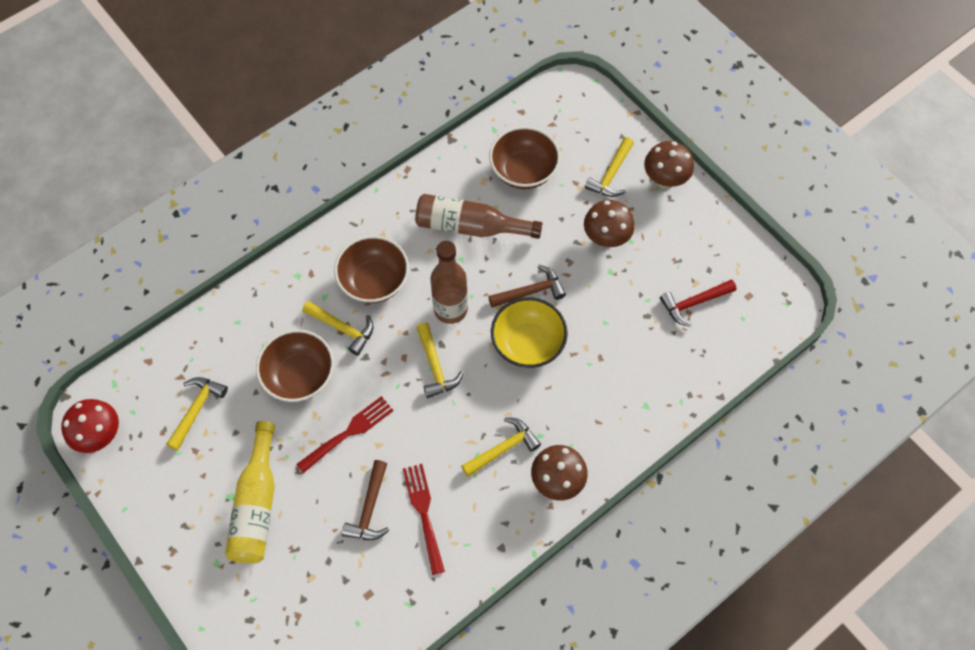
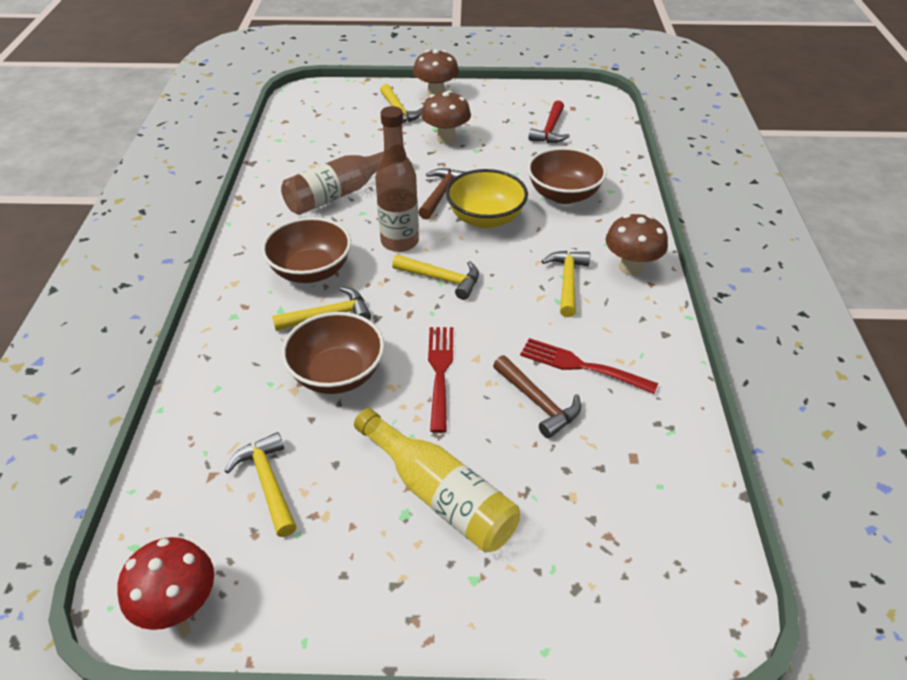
camera: 50 degrees left, 20 degrees down
(523, 171) = (334, 144): brown bowl -> brown bowl (563, 195)

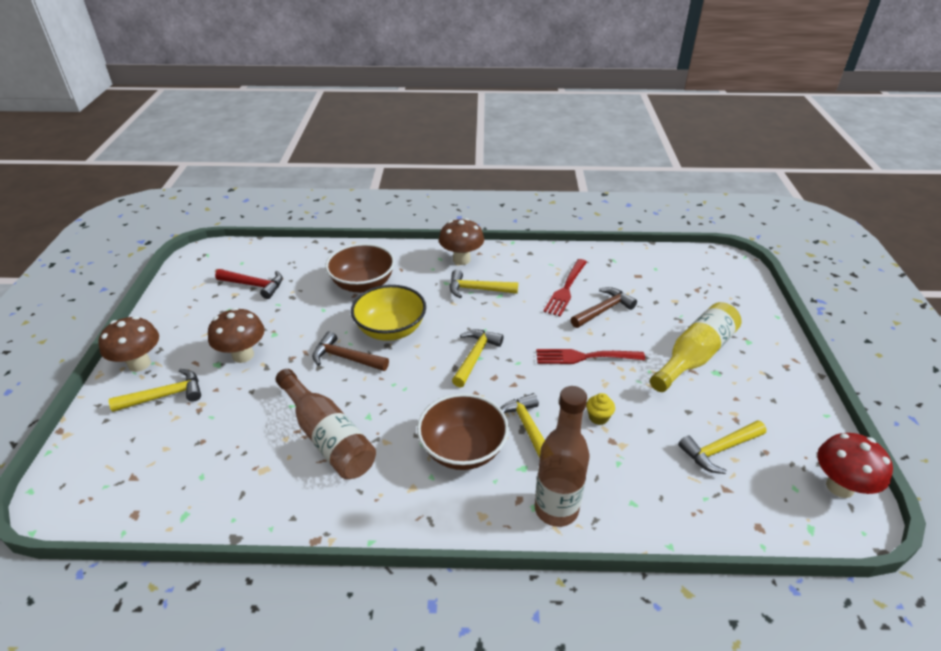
camera: 90 degrees left, 5 degrees down
(337, 374) = (598, 417): brown bowl -> yellow cupcake
(400, 242) = (421, 385): brown bottle -> brown bottle (556, 509)

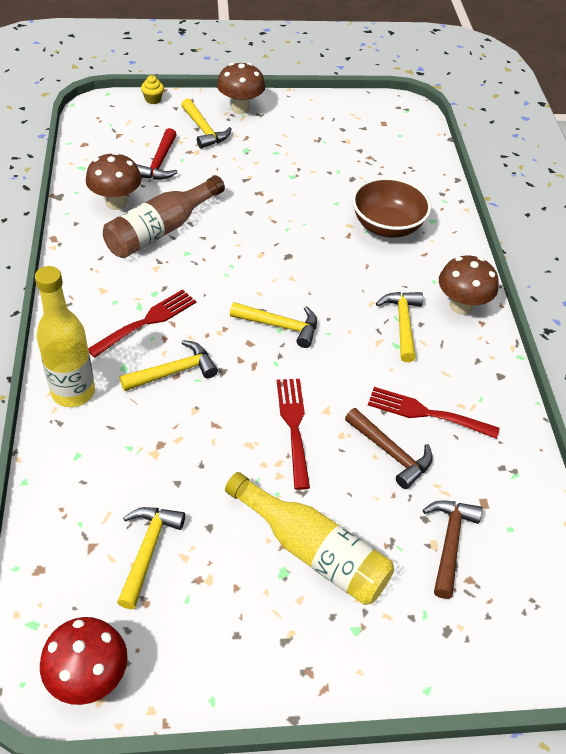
camera: 80 degrees right, 10 degrees up
(243, 355) = (259, 162): brown mushroom -> brown mushroom (116, 203)
(254, 285) = (364, 151): red hammer -> red hammer (159, 163)
(345, 358) = (264, 228): brown hammer -> brown hammer (449, 542)
(391, 330) = (313, 256): yellow bowl -> none
(463, 449) = (146, 322): brown bowl -> red fork
(556, 509) = (73, 392): brown bottle -> yellow bottle
(598, 417) = (194, 434): yellow cupcake -> yellow cupcake (153, 99)
(719, 450) = (148, 550): yellow hammer -> yellow hammer turned 45 degrees clockwise

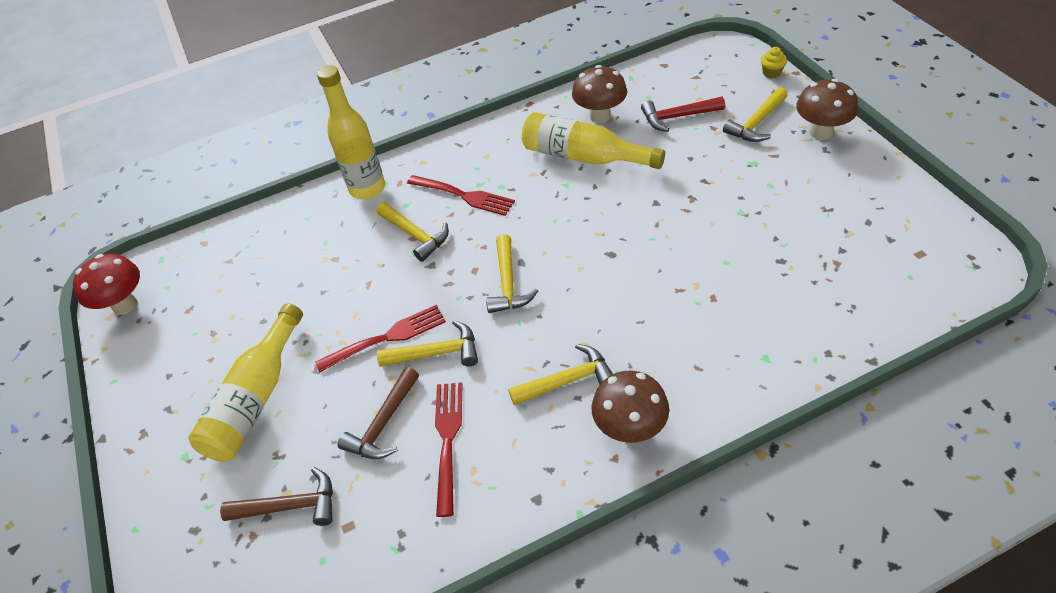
camera: 80 degrees right, 0 degrees up
(148, 550) = (232, 293): yellow hammer -> yellow hammer (437, 353)
(161, 230) = (584, 156): brown bottle -> yellow bottle
(387, 226) = (720, 318): brown bowl -> none

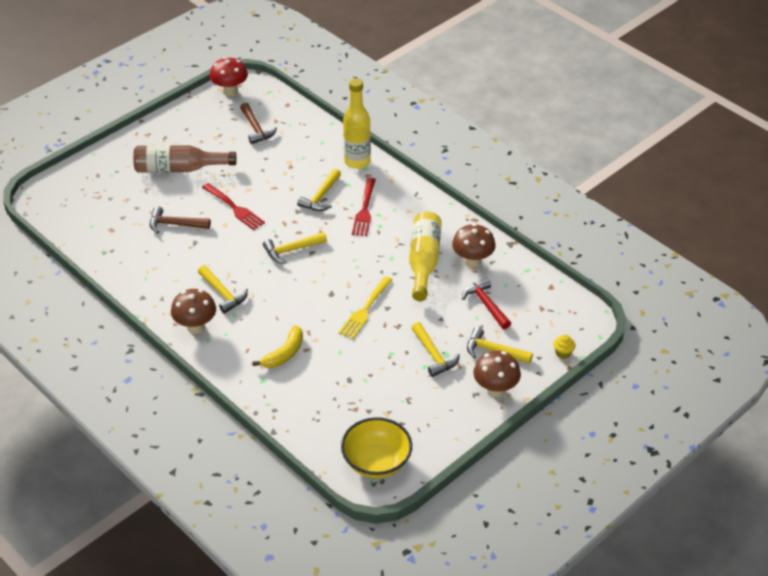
camera: 65 degrees right, 5 degrees down
(256, 398) = (179, 169): yellow bottle -> brown bottle
(291, 506) = (118, 205): brown hammer -> brown hammer (256, 129)
(437, 353) = (229, 232): yellow hammer -> yellow hammer (434, 355)
(448, 440) = (170, 253): red fork -> none
(654, 224) = (365, 310): none -> yellow fork
(716, 324) = (284, 353): none -> yellow banana
(937, 256) = (376, 462): none -> yellow bowl

